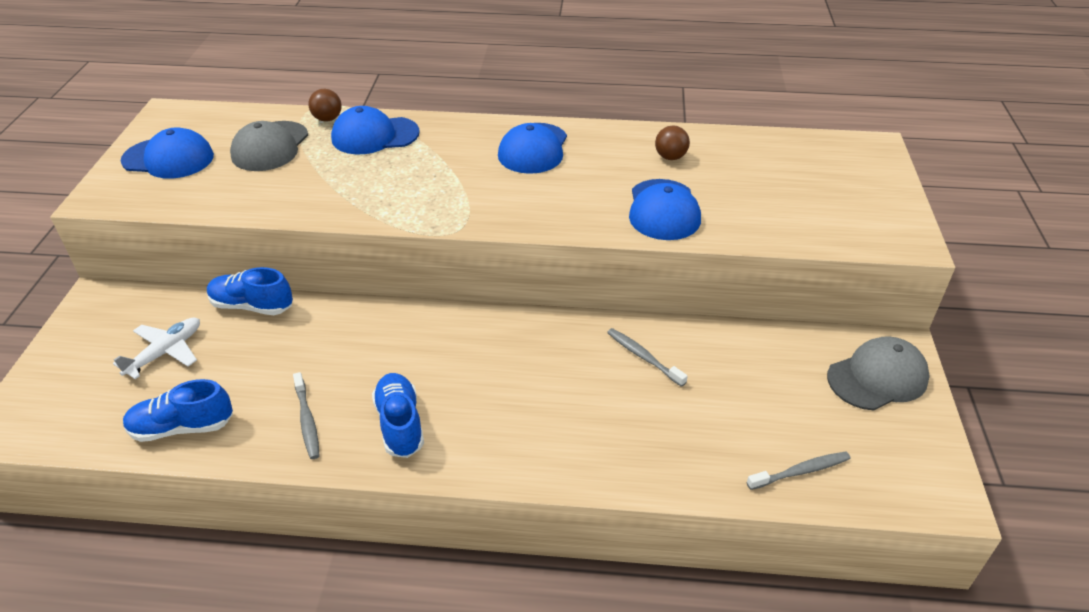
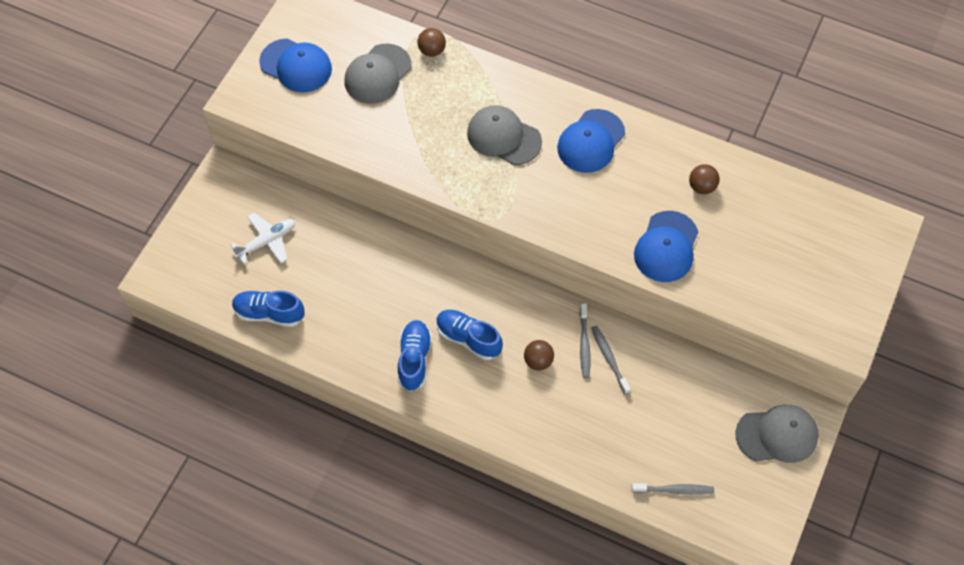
camera: 20 degrees right, 20 degrees up
(252, 306) = (335, 215): blue shoe -> blue shoe (468, 338)
(307, 421) = (352, 335): grey toothbrush -> grey toothbrush (584, 344)
(375, 136) = (465, 85): blue cap -> none
(435, 165) = (503, 137): none -> grey cap
(560, 382) = (538, 361): none -> brown ball

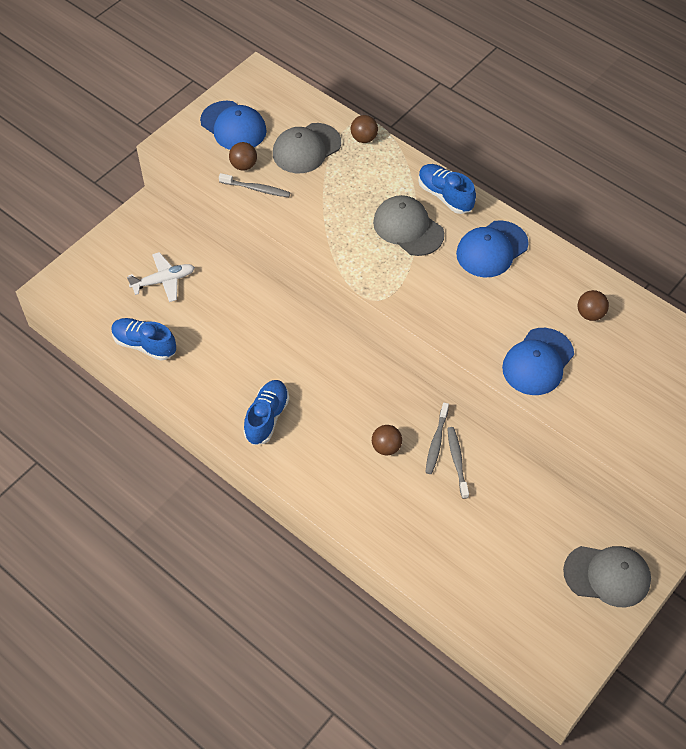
camera: 15 degrees right, 5 degrees down
(320, 106) = (244, 165): none -> brown ball
(468, 338) = (324, 411): blue shoe -> blue shoe (445, 196)
(674, 490) = (486, 603): grey toothbrush -> grey toothbrush (256, 189)

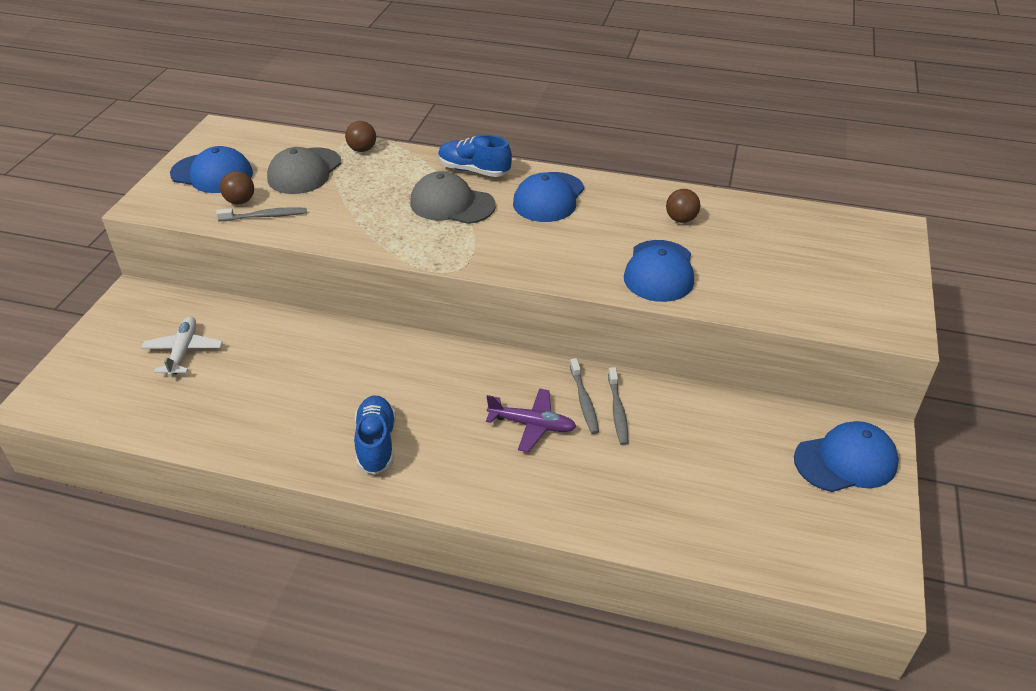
camera: 25 degrees left, 15 degrees down
(144, 345) = (185, 420): blue shoe -> none
(164, 281) = (183, 351): white plane -> white plane turned 45 degrees counterclockwise
(386, 447) = (532, 425): brown ball -> purple plane
(457, 461) = (617, 411): grey toothbrush -> grey toothbrush turned 150 degrees counterclockwise
(607, 575) = (846, 461): grey cap -> blue cap

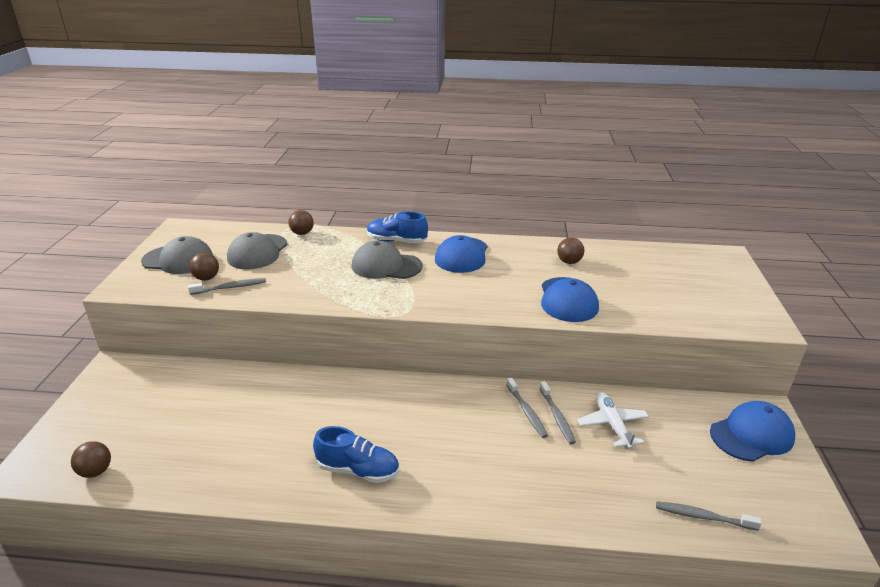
camera: 10 degrees left, 10 degrees down
(106, 410) = (96, 471): none -> brown ball
(183, 351) = (165, 410): white plane -> white plane (612, 424)
(212, 174) = (178, 260): blue cap -> grey cap
(376, 443) = (358, 470): blue shoe -> blue shoe turned 120 degrees clockwise
(532, 425) = (490, 437): purple plane -> none
(744, 544) = (703, 517): none -> grey toothbrush

